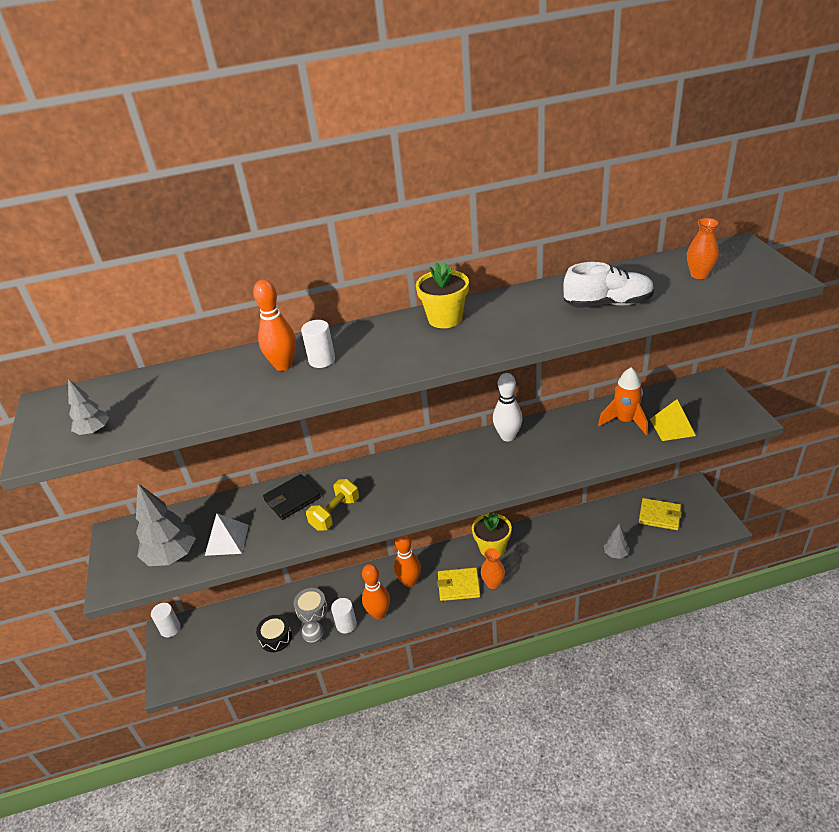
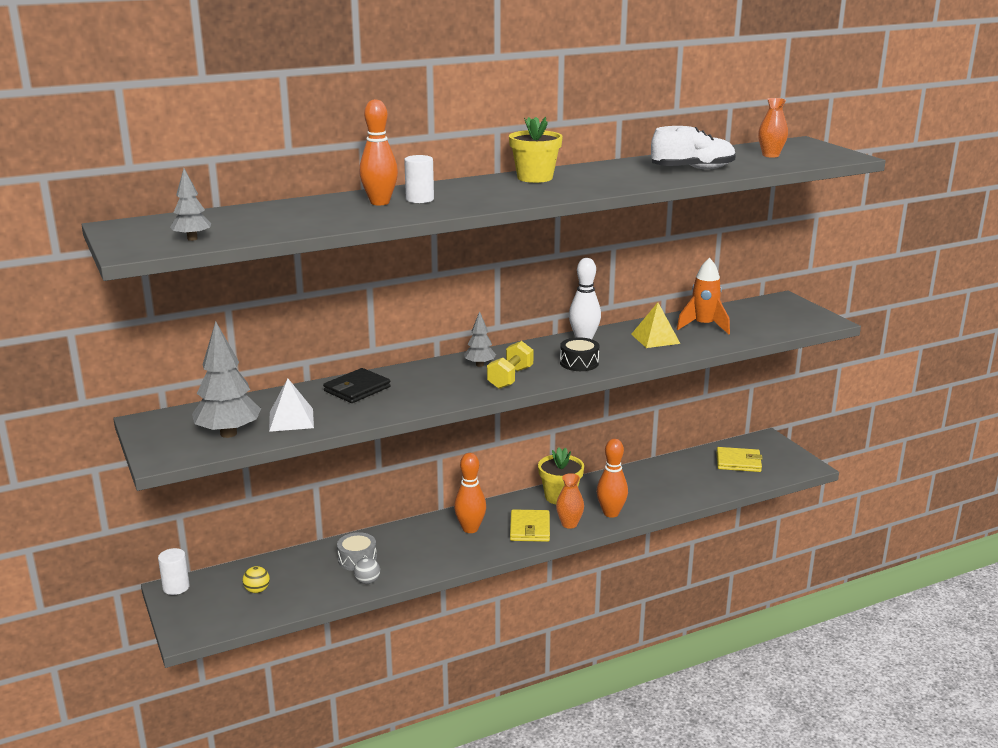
camera: 15 degrees left, 15 degrees down
(228, 639) = (257, 590): none -> yellow ball
(276, 638) = (318, 585): black drum -> black drum (579, 363)
(335, 513) = (412, 396): yellow dumbbell -> yellow dumbbell (510, 378)
(346, 624) = (404, 568): white cylinder -> none
(379, 613) = (441, 556): orange bowling pin -> orange bowling pin (611, 513)
(458, 586) = (530, 528): yellow wallet -> yellow wallet turned 75 degrees counterclockwise
(615, 554) = (699, 493): grey tree -> grey tree (480, 365)
(672, 427) = (752, 328): yellow pyramid -> yellow pyramid (655, 338)

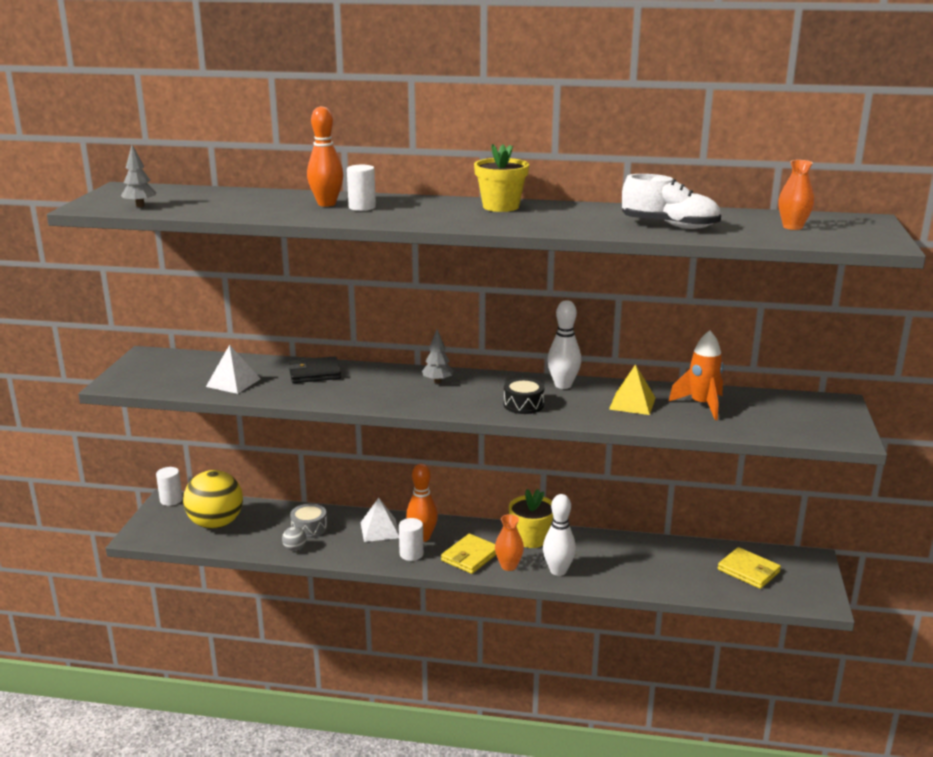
camera: 35 degrees right, 0 degrees up
(228, 433) = (179, 379): grey tree -> none
(257, 590) = (216, 524): yellow ball -> yellow ball, size x2.48
(425, 536) = (380, 530): none -> white pyramid
(479, 545) = (411, 554): none -> white cylinder
(510, 378) = (443, 400): yellow dumbbell -> none
(611, 513) = (558, 571): orange bowling pin -> white bowling pin

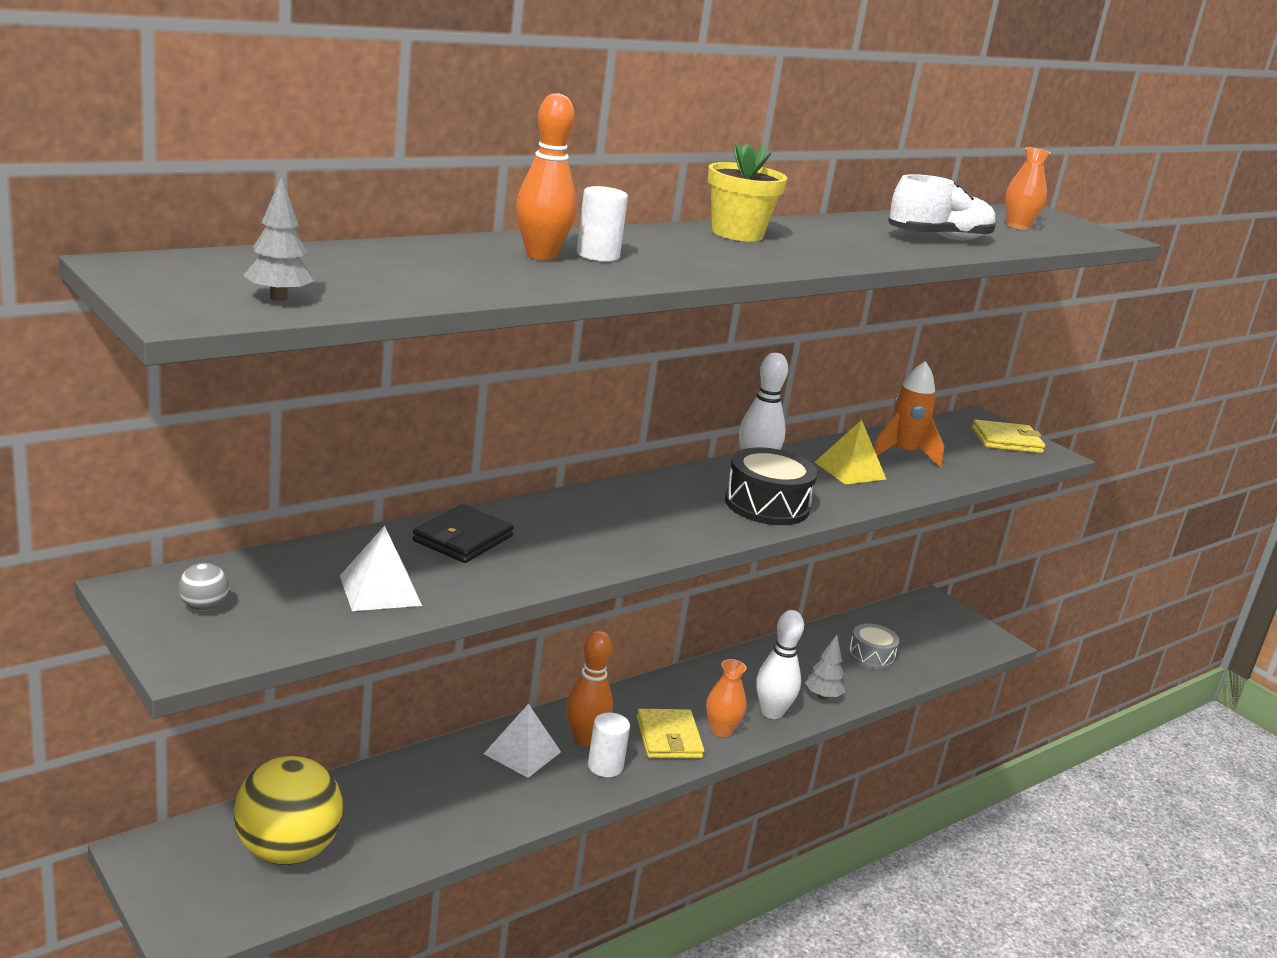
camera: 50 degrees left, 0 degrees up
(171, 500) = (151, 849): white cylinder -> none
(295, 548) = (457, 830): grey ball -> grey ball (203, 607)
(309, 528) = (431, 793): grey drum -> grey drum (871, 656)
(437, 381) = (628, 503): grey tree -> grey tree (822, 696)
(523, 405) = (766, 505): black drum -> black drum, size x1.53
(531, 539) = (694, 687): yellow flower pot -> none
(748, 571) = (909, 635): yellow wallet -> yellow wallet (1006, 440)

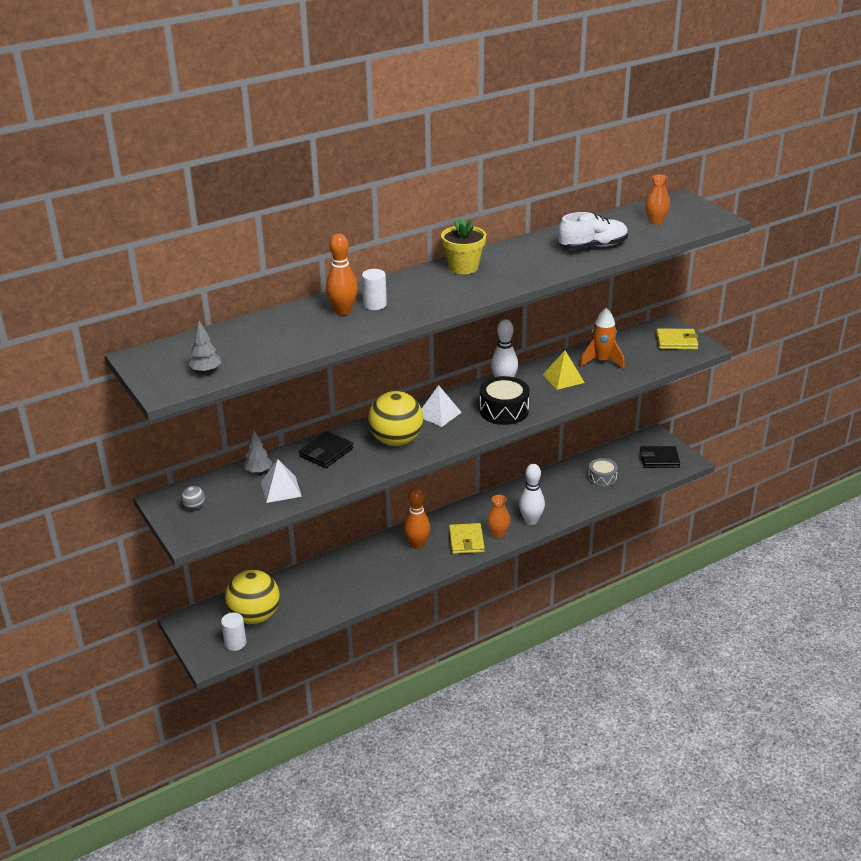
camera: 10 degrees right, 10 degrees up
(522, 753) = (381, 555): white pyramid -> white pyramid (439, 414)
(589, 532) = (396, 441): none -> yellow ball
(605, 766) = (427, 560): white cylinder -> white cylinder (235, 643)
(822, 696) = (564, 508): grey tree -> grey tree (258, 471)
(951, 635) = (659, 459): none -> black wallet

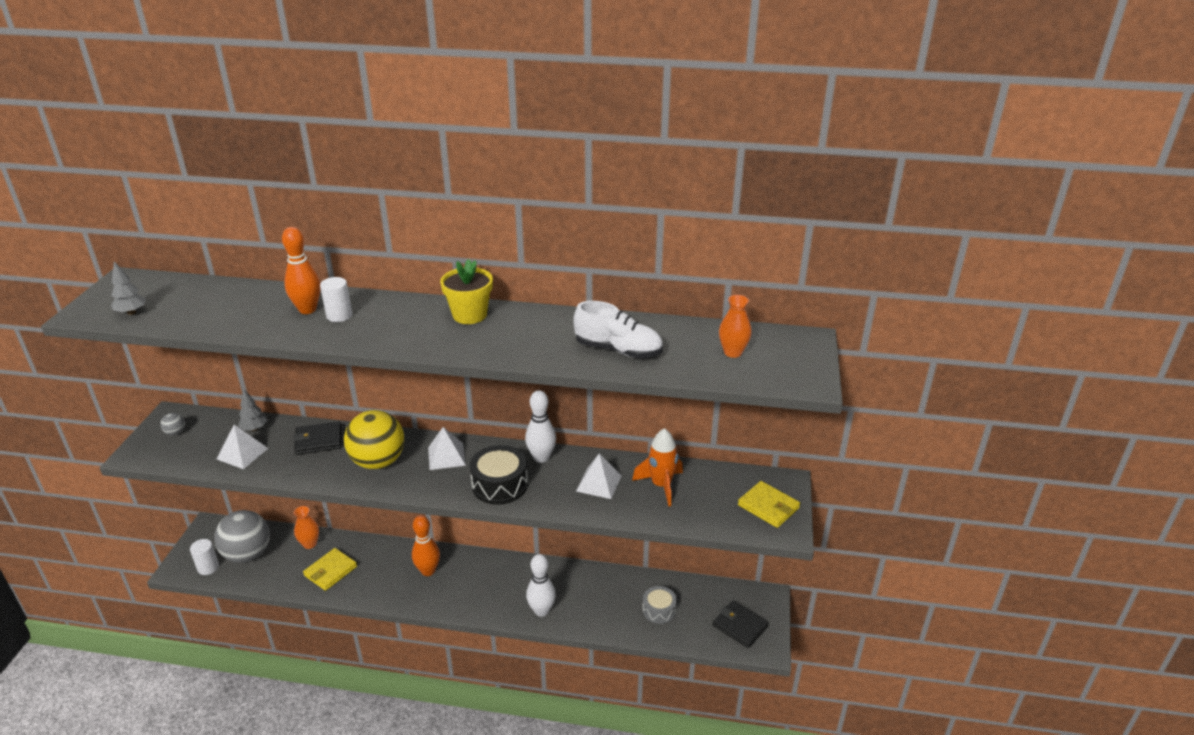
camera: 40 degrees right, 0 degrees up
(255, 616) = (248, 554): yellow ball -> grey ball
(466, 540) = (467, 593): yellow wallet -> yellow wallet (330, 571)
(498, 534) = (499, 605): orange vase -> orange vase (309, 544)
(563, 378) = (598, 483): yellow pyramid -> white pyramid

